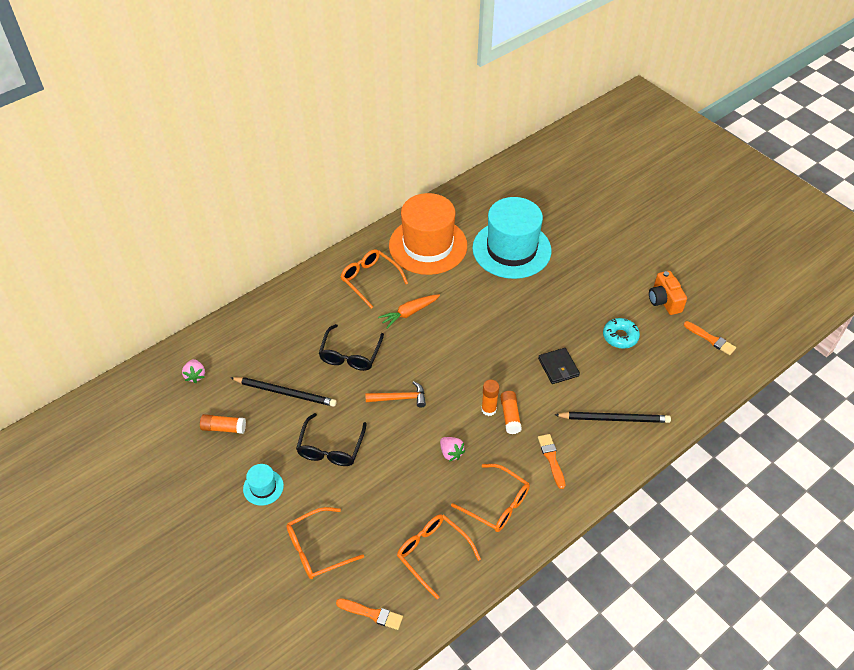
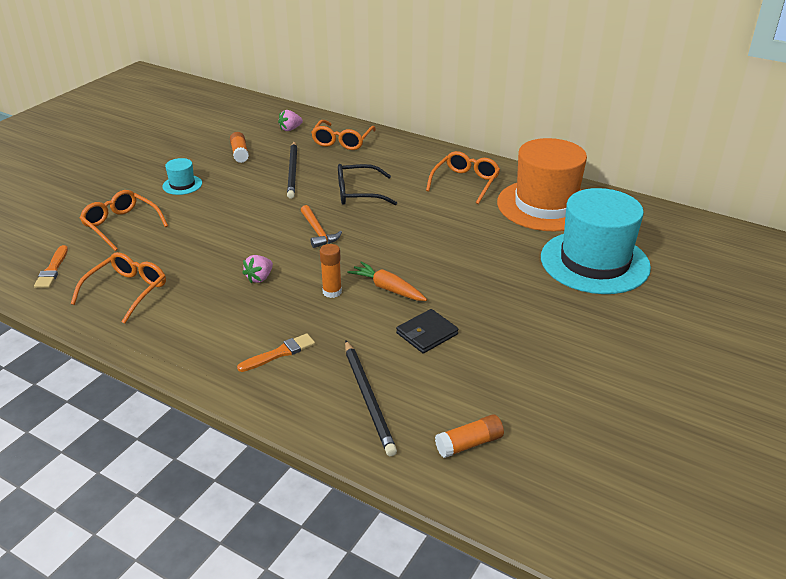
camera: 70 degrees right, 15 degrees down
(331, 448) = (238, 207): black glasses -> none
(409, 313) = (437, 214): orange carrot -> orange carrot (388, 288)
(497, 504) = (200, 323): orange glasses -> orange glasses (342, 141)
(510, 416) = (330, 309): orange glue stick -> orange glue stick (469, 444)
(620, 336) = (518, 381): turquoise donut -> none
(664, 301) = (623, 417): orange camera -> none
(711, 339) = (585, 485): orange brush -> none

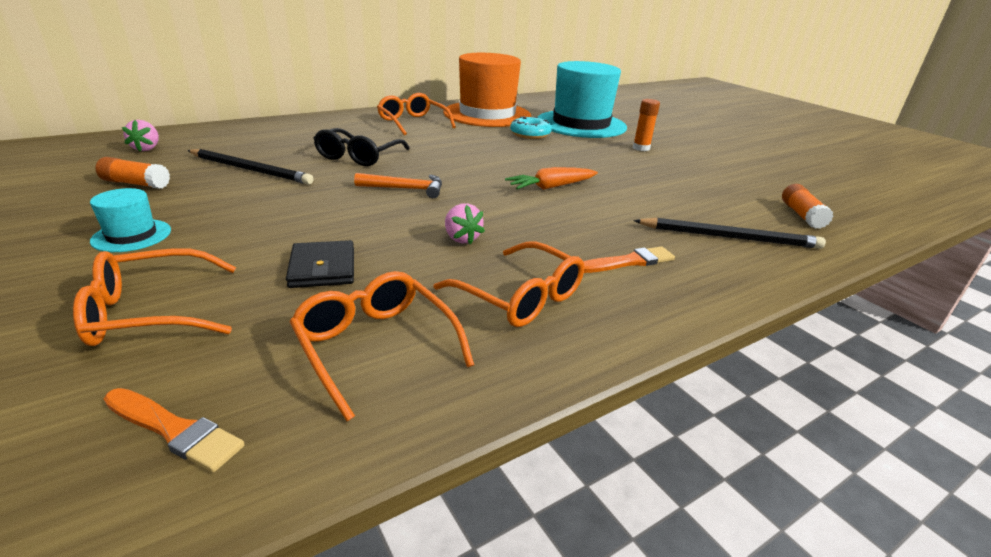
camera: 65 degrees left, 5 degrees down
(279, 353) = (629, 262): orange brush -> orange brush turned 75 degrees clockwise
(332, 292) = (532, 210): orange glue stick -> orange glue stick (641, 148)
(342, 141) = (237, 137): orange glasses -> orange glasses (520, 297)
(427, 334) = (637, 191): black wallet -> black wallet (322, 268)
(514, 244) = (530, 134): none -> turquoise donut

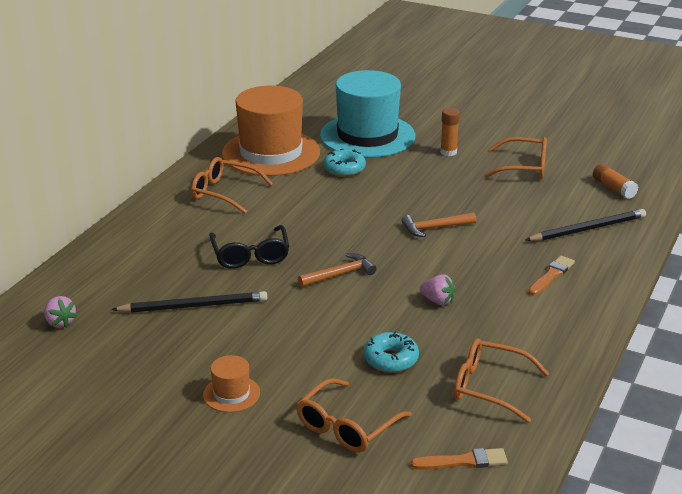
camera: 30 degrees left, 0 degrees up
(132, 235) = (231, 394): turquoise hat -> orange hat
(136, 183) = (136, 357): orange glue stick -> none
(322, 268) = (391, 359): black wallet -> turquoise donut
(520, 297) = (521, 327): orange glasses -> orange glasses (524, 167)
(551, 187) = (435, 228): orange carrot -> orange hammer

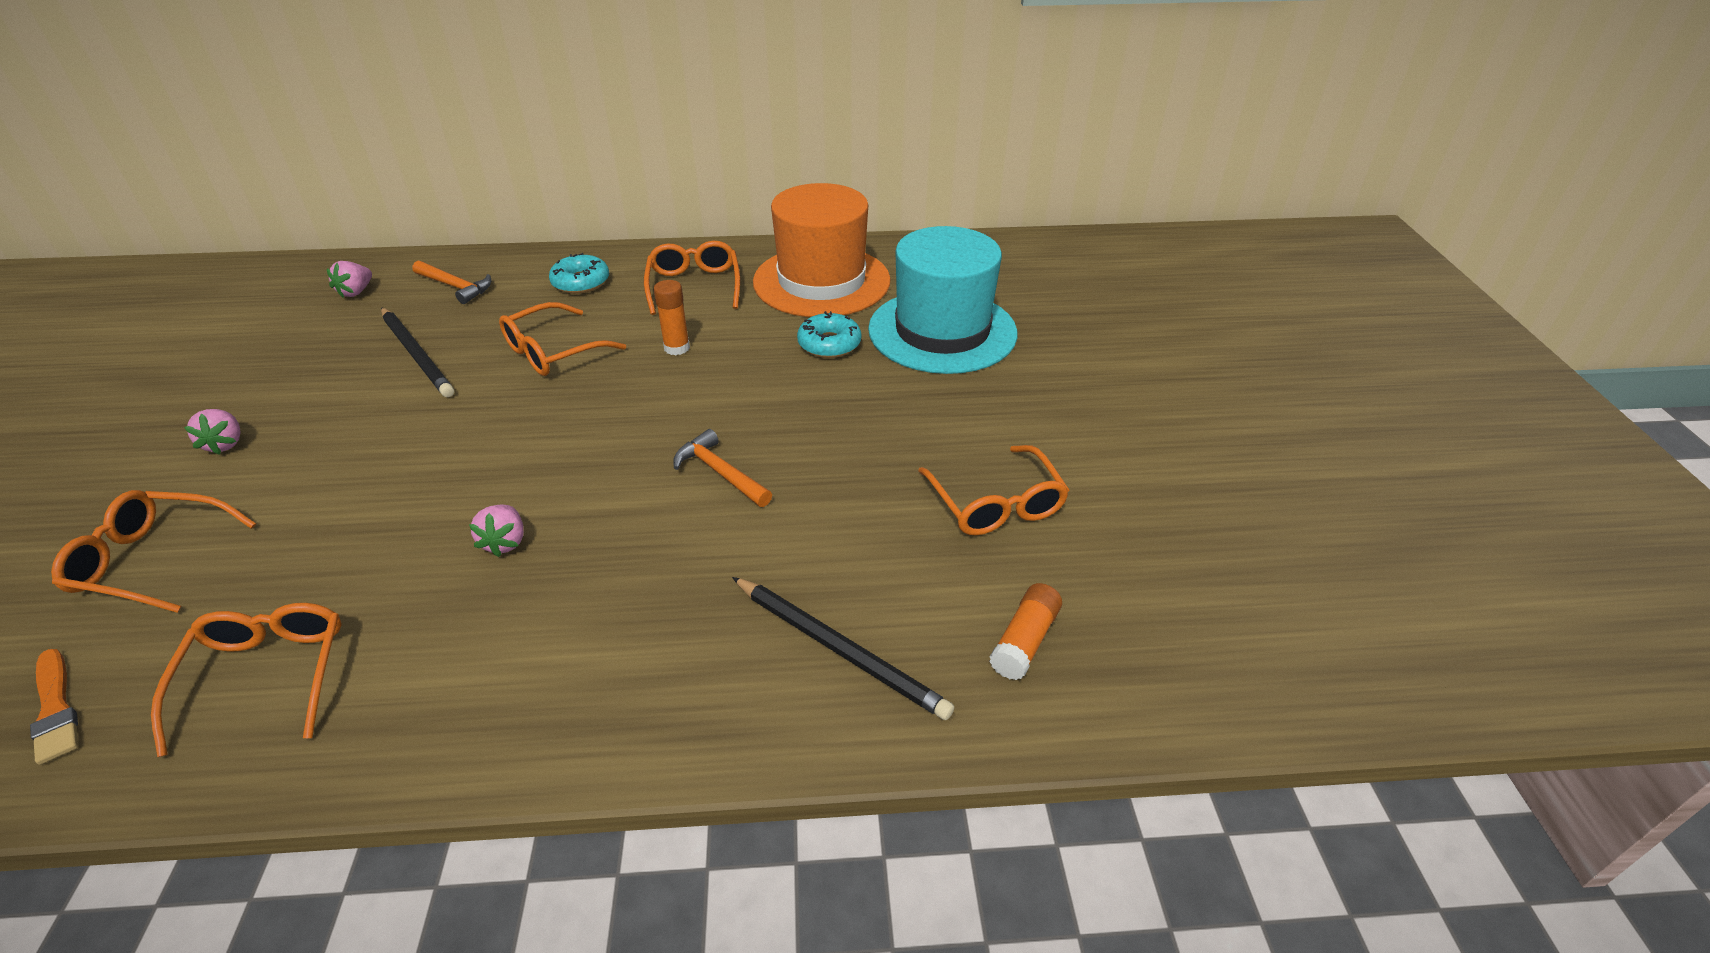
camera: 60 degrees right, 10 degrees up
(231, 394) = (225, 444): orange hat -> pink strawberry
(250, 255) = (553, 351): black glasses -> orange glasses
(340, 274) = (540, 431): orange hammer -> orange hammer (455, 286)
(391, 359) = (329, 547): turquoise donut -> turquoise donut (581, 282)
(448, 152) = (967, 413): orange glue stick -> orange glue stick (677, 348)
(551, 275) = (645, 648): orange brush -> none

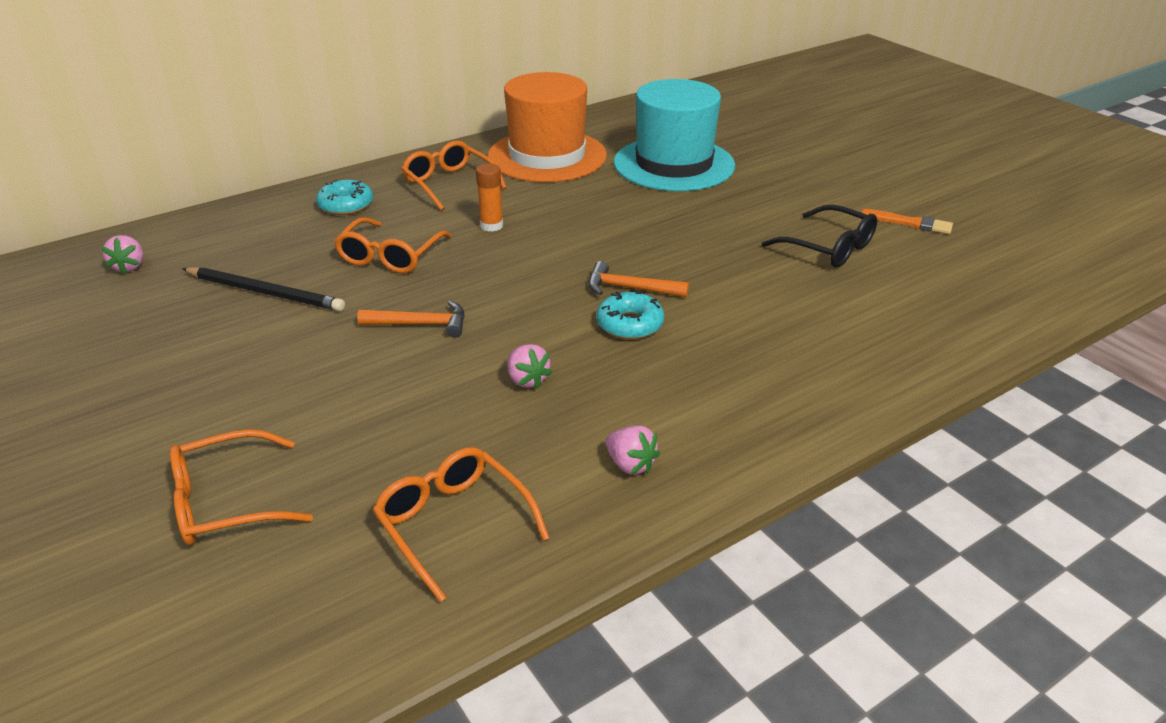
camera: 30 degrees left, 5 degrees down
(56, 709) = (293, 620): orange brush -> orange brush (910, 223)
(225, 444) = (168, 406): pink strawberry -> pink strawberry (630, 465)
(455, 286) = (229, 237): orange hammer -> orange hammer (420, 324)
(829, 344) = (605, 192): turquoise donut -> turquoise donut (630, 324)
(839, 649) = (833, 352): black pencil -> none
(996, 504) = (828, 248): orange glasses -> black glasses
(1024, 641) = (929, 309): orange glue stick -> none

